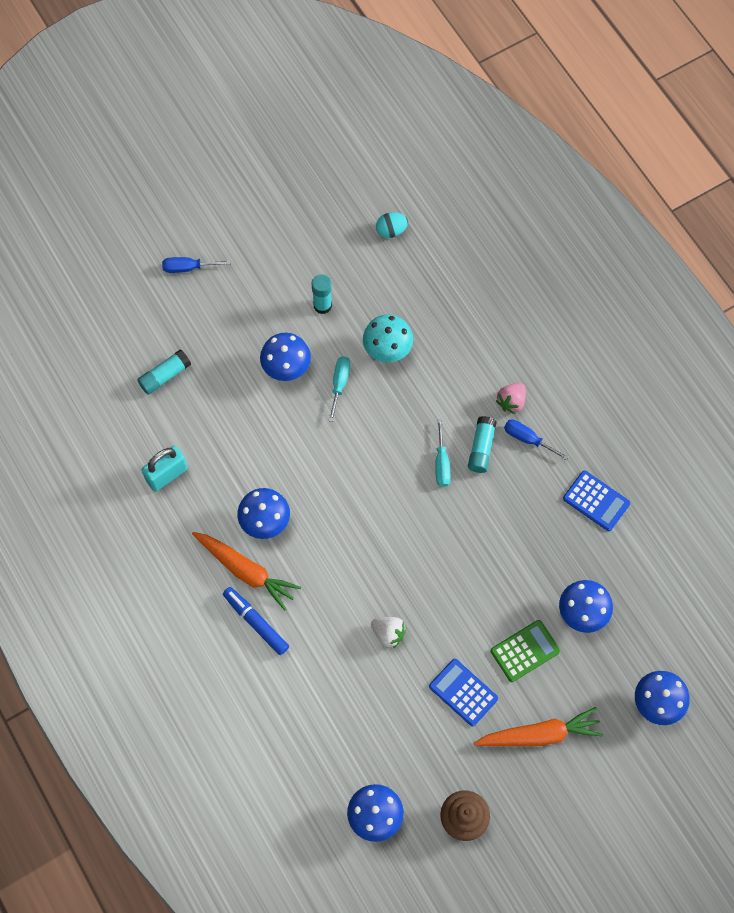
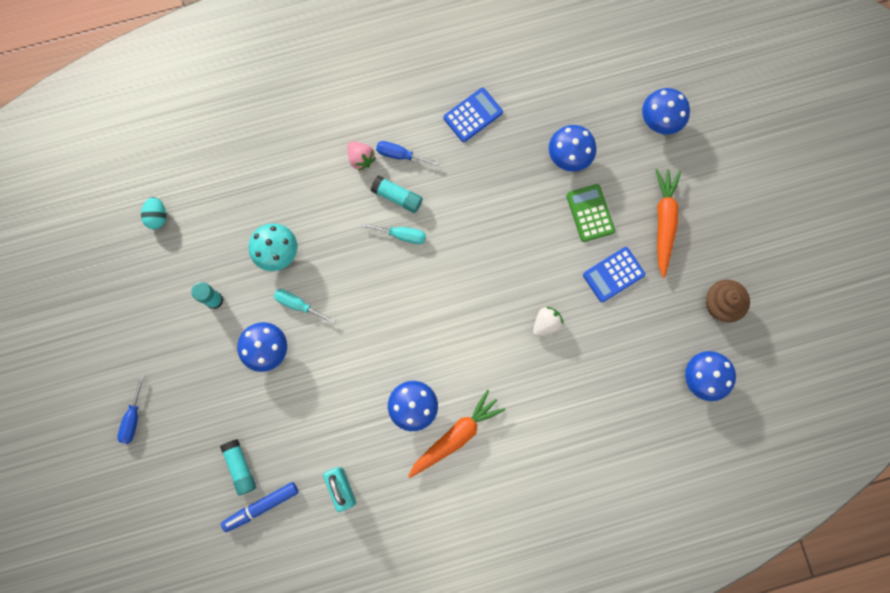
camera: 75 degrees left, 10 degrees up
(256, 622) = (506, 439): blue marker -> blue marker (261, 506)
(527, 439) = (400, 155): blue screwdriver -> blue screwdriver turned 60 degrees clockwise

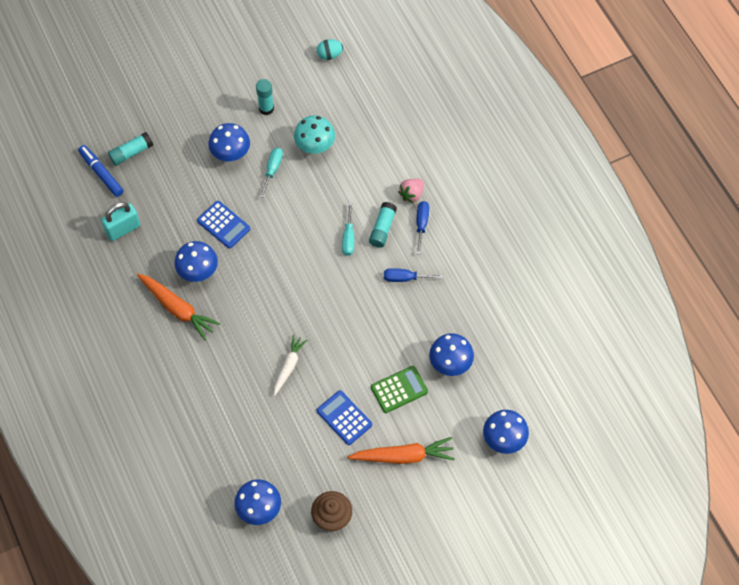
camera: 80 degrees right, 15 degrees down
(133, 418) = (161, 71): blue screwdriver -> blue screwdriver (405, 278)
(473, 115) = (472, 277): blue calculator -> blue calculator (223, 225)
(546, 324) = (288, 367): white strawberry -> white carrot

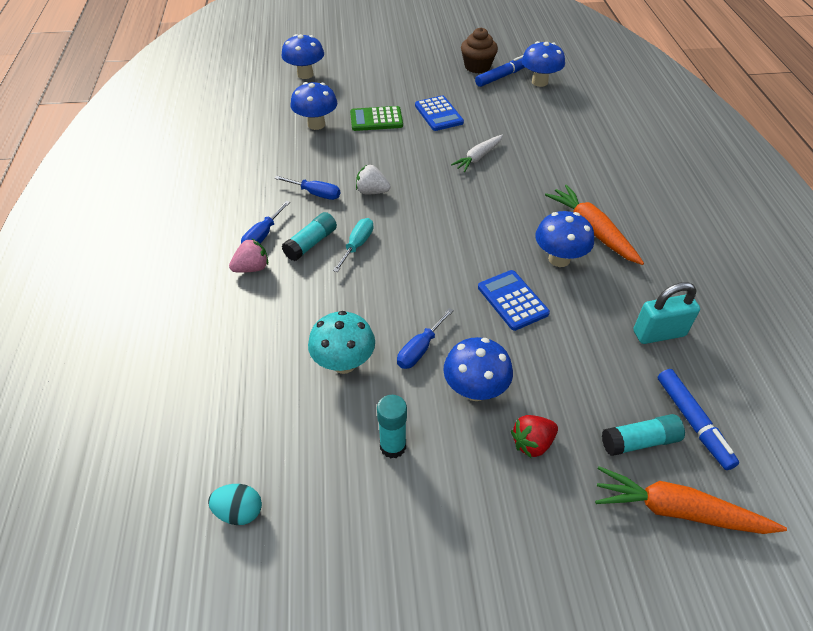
camera: 160 degrees left, 15 degrees down
(190, 133) = (532, 443): none -> red strawberry
(272, 170) = (420, 349): turquoise screwdriver -> blue screwdriver
(300, 507) = (503, 76): none -> blue marker
(361, 295) = (372, 192): none -> white strawberry
(402, 456) = (398, 83): orange carrot -> orange carrot (678, 511)

